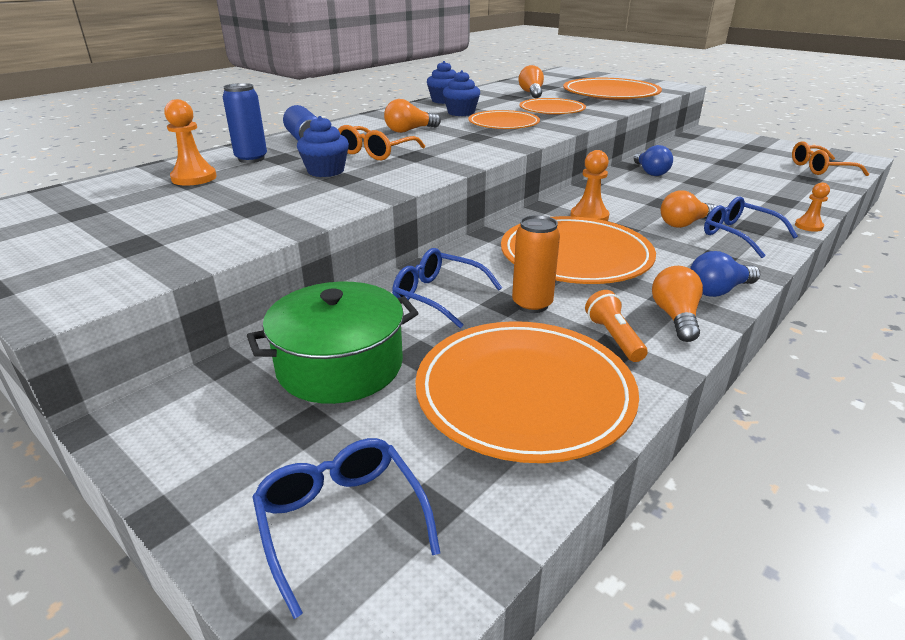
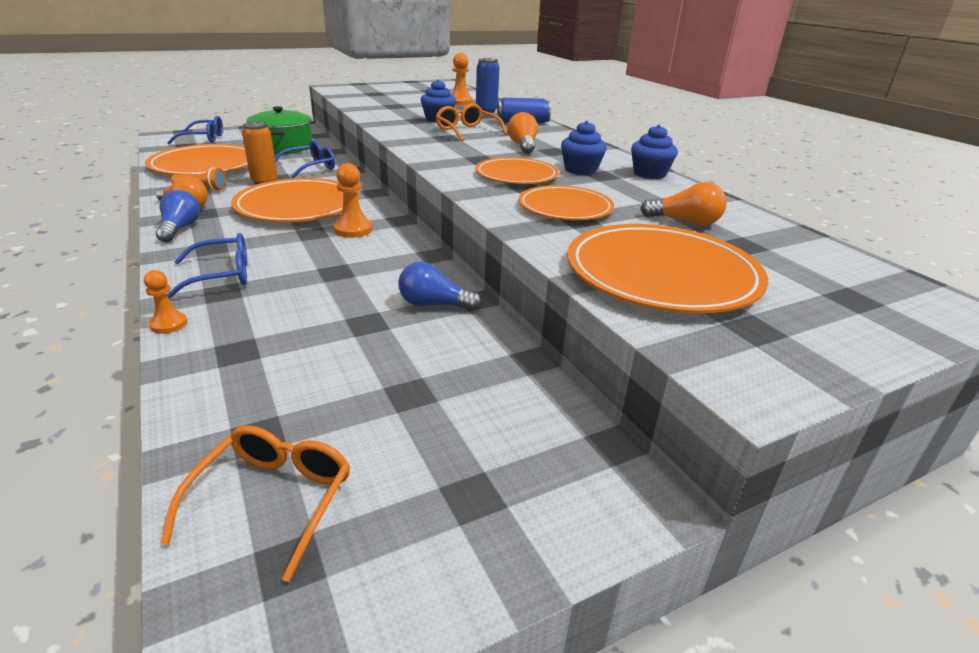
camera: 110 degrees right, 0 degrees up
(684, 224) = (280, 262): orange light bulb -> none

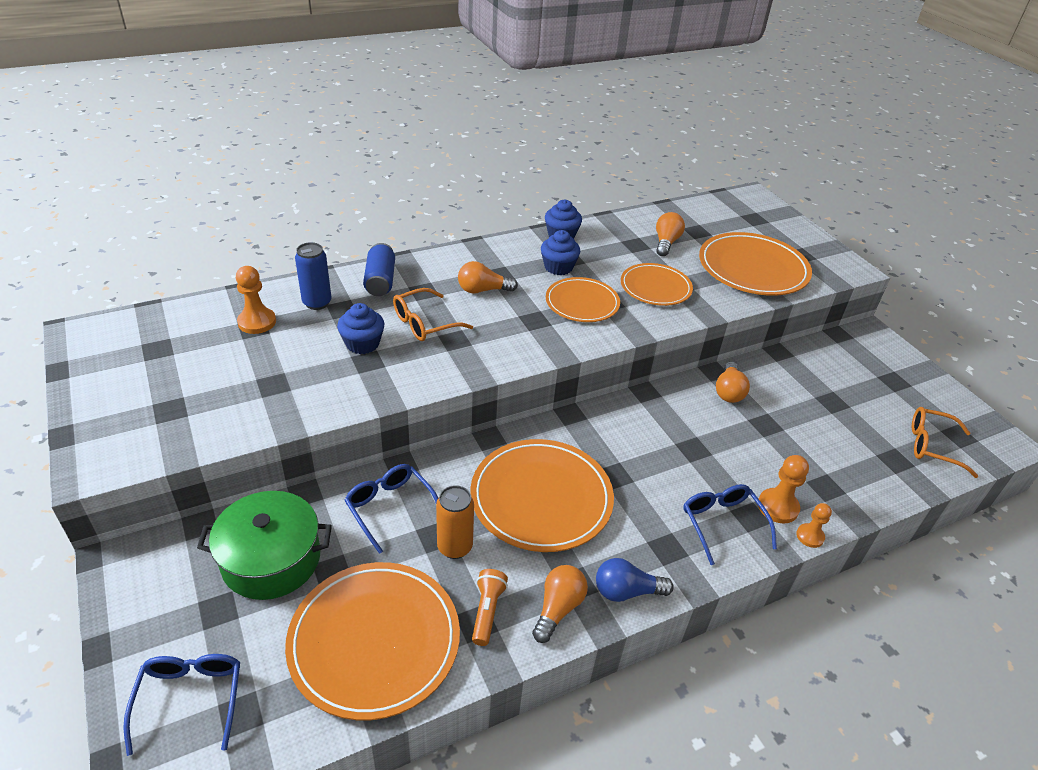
camera: 90 degrees left, 10 degrees up
(353, 230) = (601, 445): orange pawn -> orange pawn (778, 507)
(434, 305) = (728, 391): blue light bulb -> orange light bulb

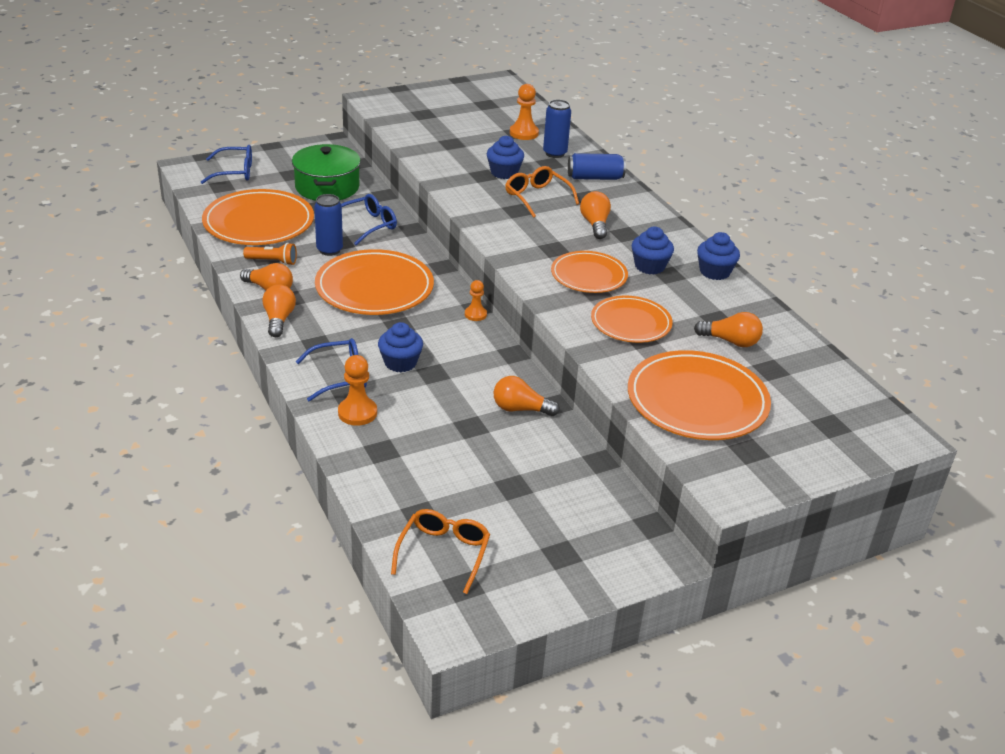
camera: 90 degrees right, 5 degrees down
(455, 547) = (329, 250): orange can -> blue can
(626, 591) = (279, 320): blue light bulb -> orange light bulb
(683, 474) = (400, 363): none -> blue cupcake
(810, 536) = (321, 426): orange pawn -> orange pawn (475, 314)

